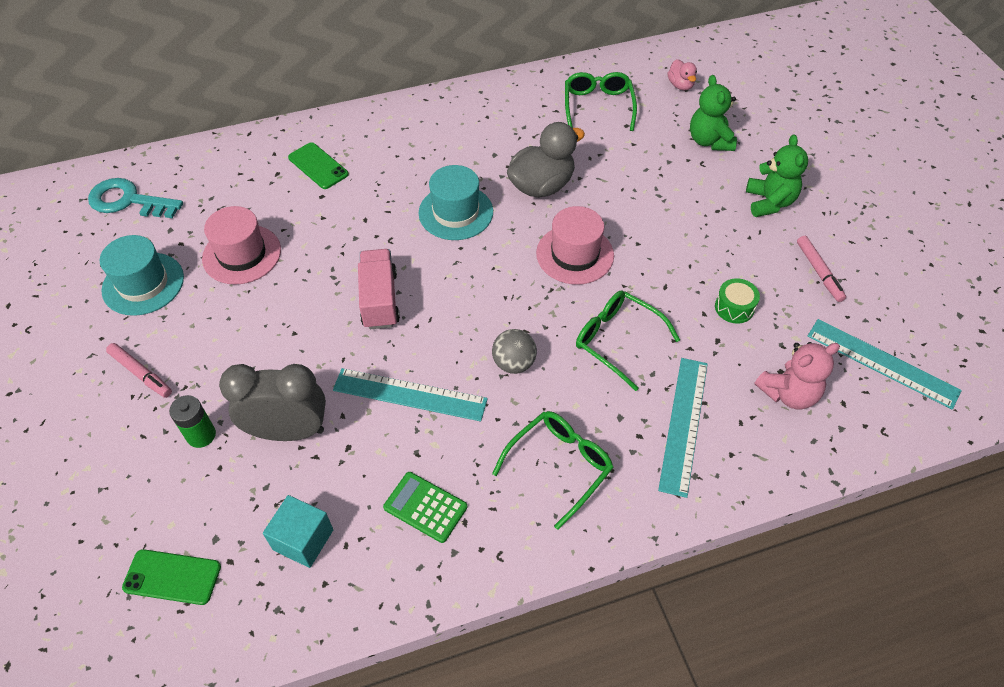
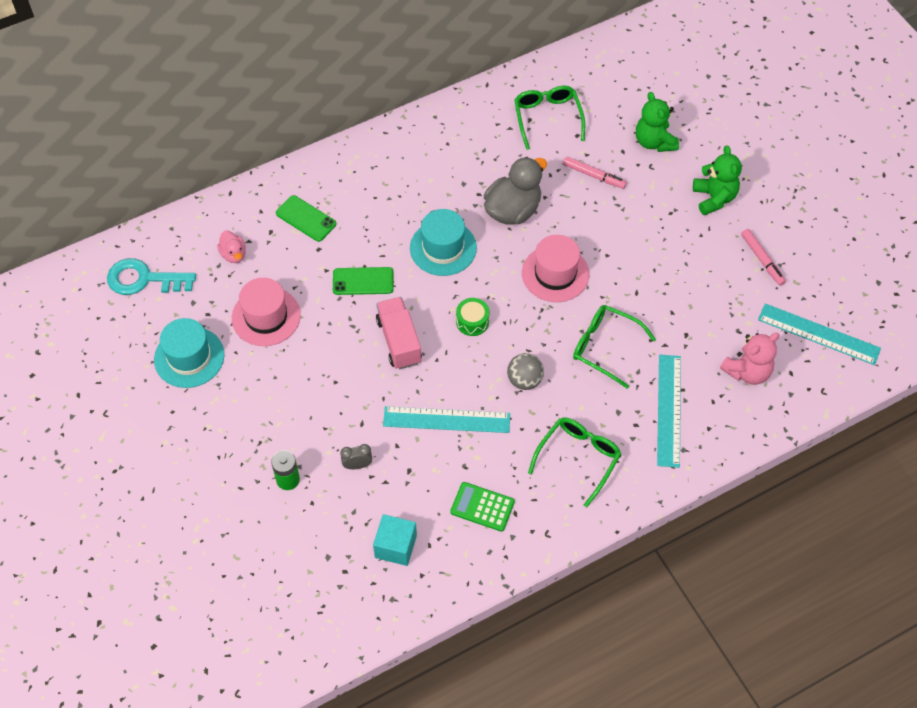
camera: 10 degrees left, 5 degrees up
(141, 373) = (218, 436): pink marker -> pink marker (593, 175)
(172, 577) = (305, 589): green phone -> green phone (363, 281)
(288, 431) = (357, 465): grey clock -> grey clock, size x0.43
(680, 85) = (619, 84): pink duck -> pink duck (234, 254)
(734, 307) = (696, 303): green drum -> green drum (472, 321)

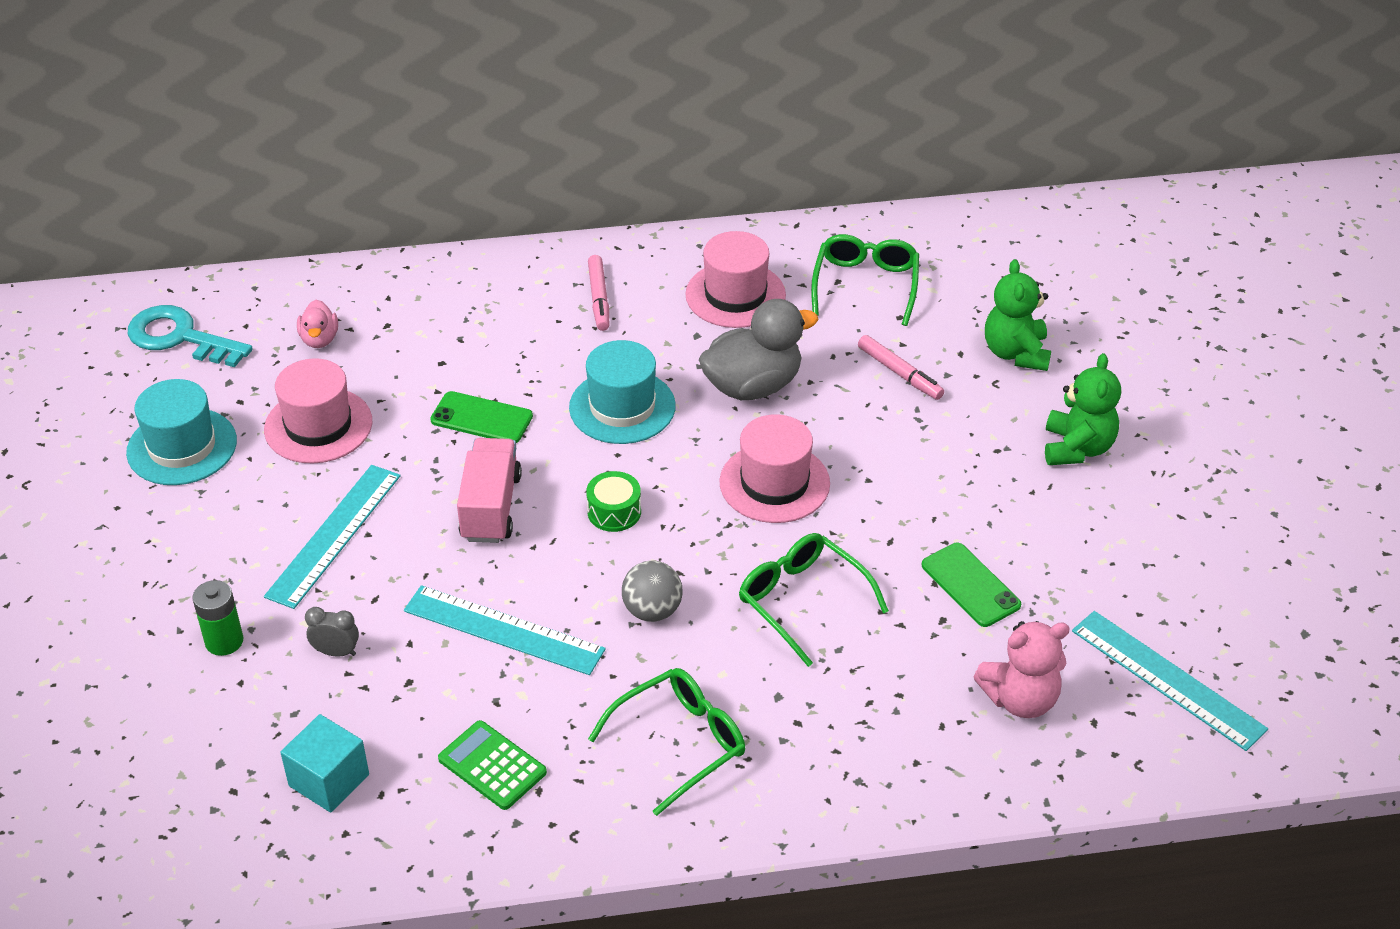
camera: 20 degrees right, 15 degrees down
(306, 219) = (445, 322): green phone -> green phone (970, 585)
(473, 147) = (735, 295): none -> pink hat
(669, 410) = (862, 717): turquoise ruler -> turquoise ruler (334, 535)
(762, 259) = (1118, 550): pink marker -> pink marker (599, 298)

